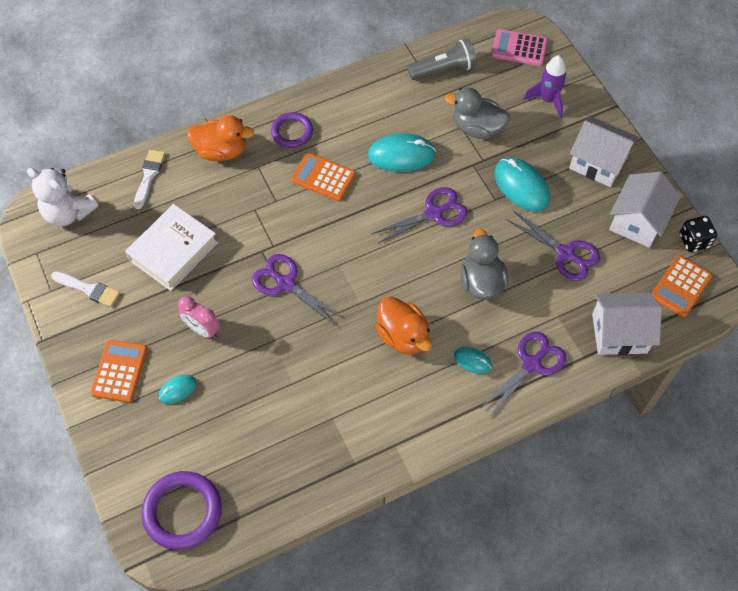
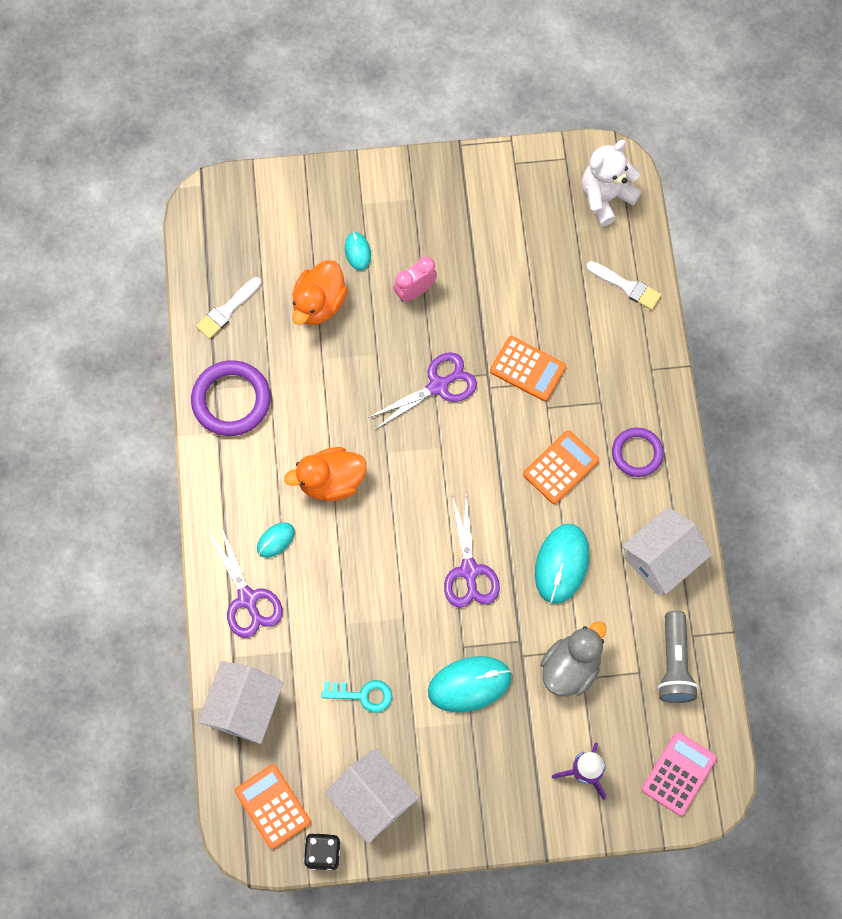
camera: 110 degrees right, 10 degrees up
(88, 289) = (503, 197): white brush -> white brush (227, 310)
(119, 371) = (398, 205): orange calculator -> orange calculator (527, 369)
(173, 251) = (519, 287): white book -> none
(182, 511) = (233, 226): purple ring -> purple ring (231, 400)
(221, 151) = (635, 369): orange duck -> orange duck (319, 304)
(481, 282) = (363, 587): grey duck -> none
(565, 253) = (363, 695): purple scissors -> turquoise key
(598, 163) = (470, 791): white house -> white house (661, 559)

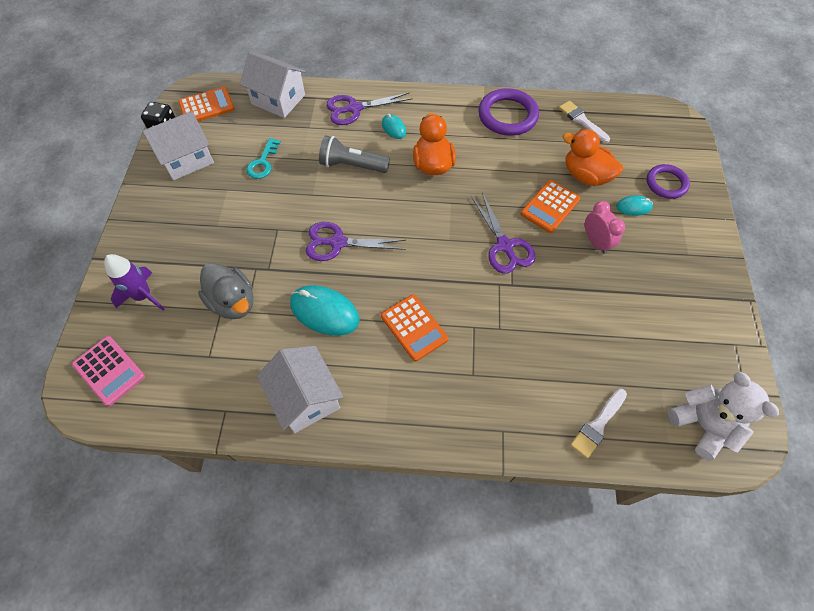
camera: 100 degrees right, 10 degrees down
(469, 684) = (246, 228): turquoise mouse -> none
(527, 369) = (514, 317): orange calculator -> orange calculator (550, 206)
(637, 453) = (415, 397): purple ring -> purple ring (666, 183)
(674, 663) = (205, 388): grey flashlight -> grey flashlight (352, 165)

